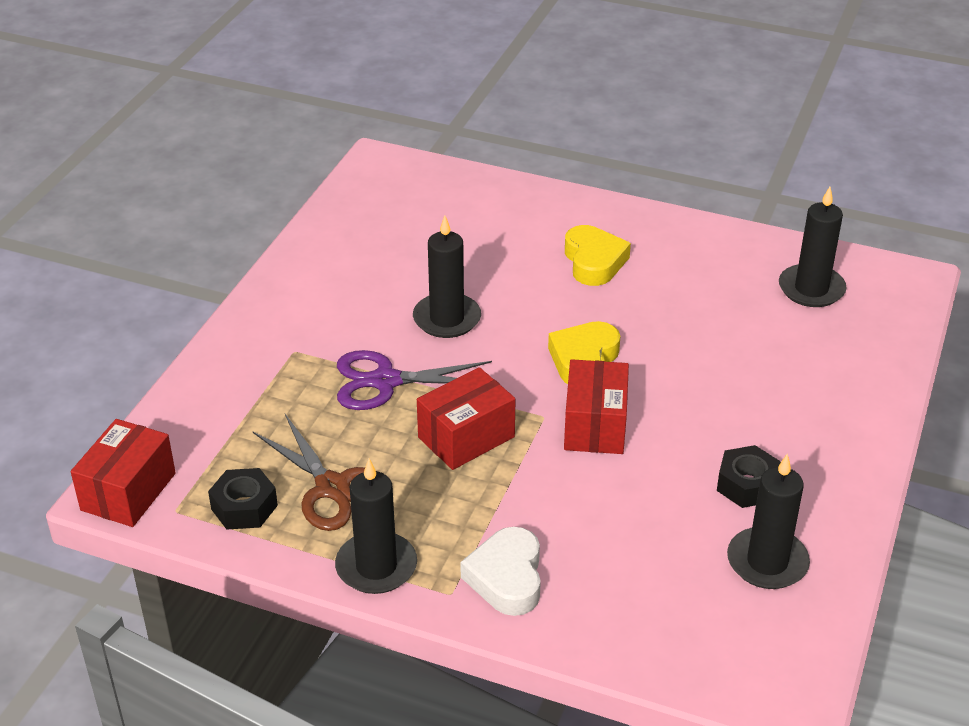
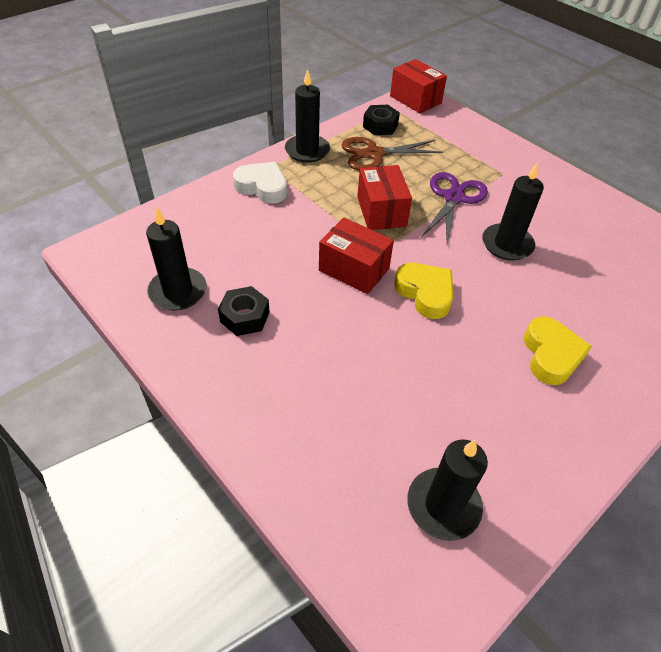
camera: 115 degrees right, 10 degrees up
(594, 261) = (551, 355): yellow heart -> yellow heart turned 105 degrees counterclockwise

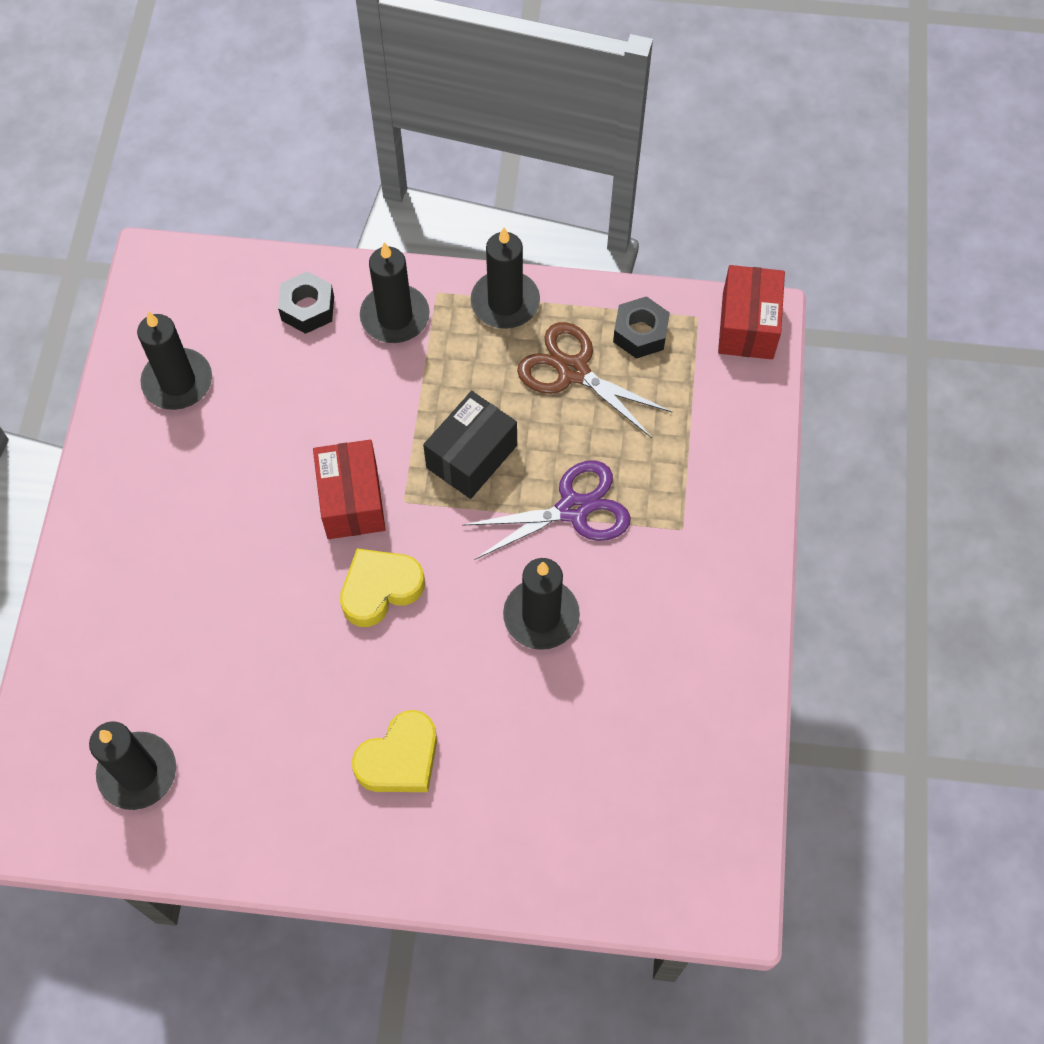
camera: 50 degrees right, 15 degrees up
(245, 317) = (199, 462): black nut -> black nut (308, 308)
(262, 187) = (395, 317): white heart -> black candle
(381, 211) = (471, 456): red box -> black box
(425, 293) = (380, 589): yellow heart -> yellow heart turned 135 degrees counterclockwise

